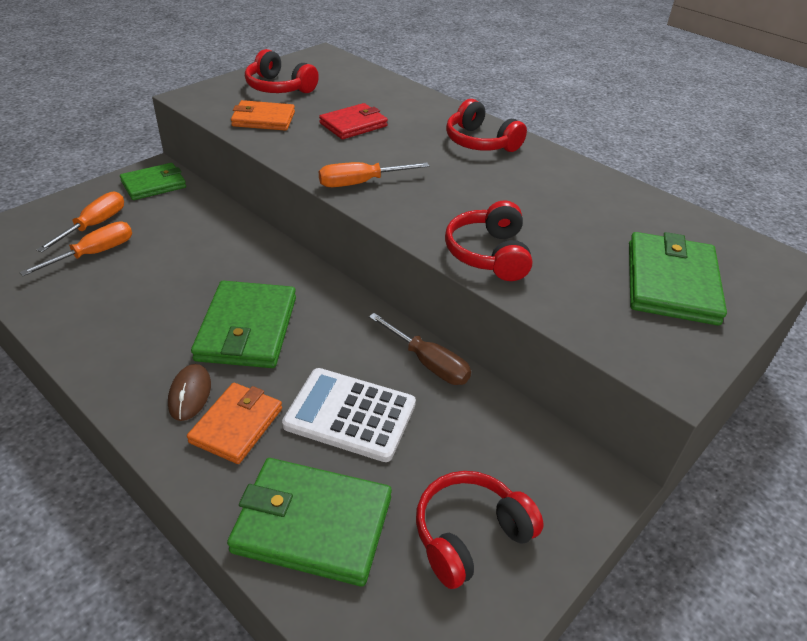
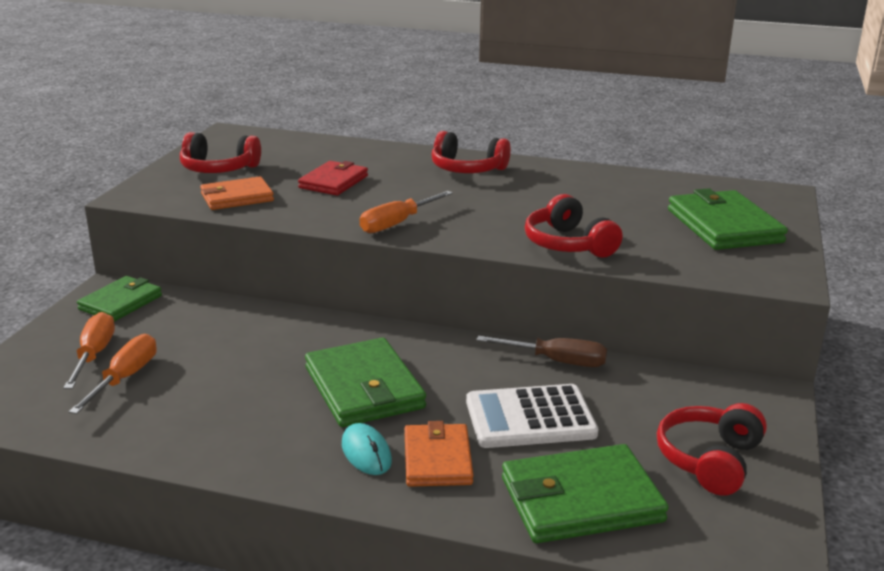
camera: 25 degrees left, 15 degrees down
(190, 394) = (366, 453): brown mouse -> turquoise mouse

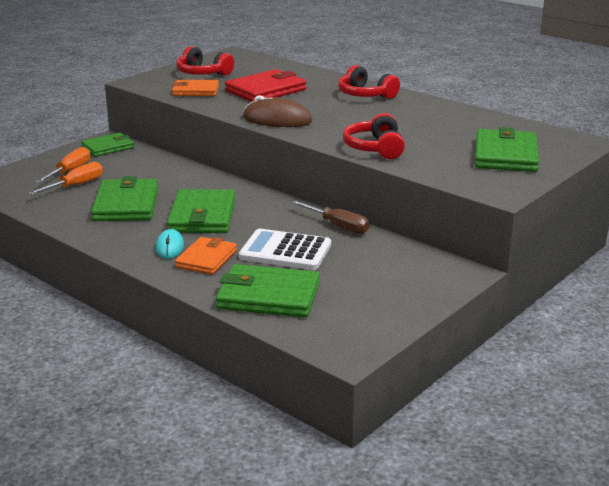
camera: 25 degrees right, 0 degrees up
(234, 394) = (126, 204): none -> green wallet
(334, 182) = (266, 90): red wallet -> red wallet, size x1.53
(397, 223) = (277, 120): orange screwdriver -> brown mouse
(710, 460) = (374, 296): red headphones -> none

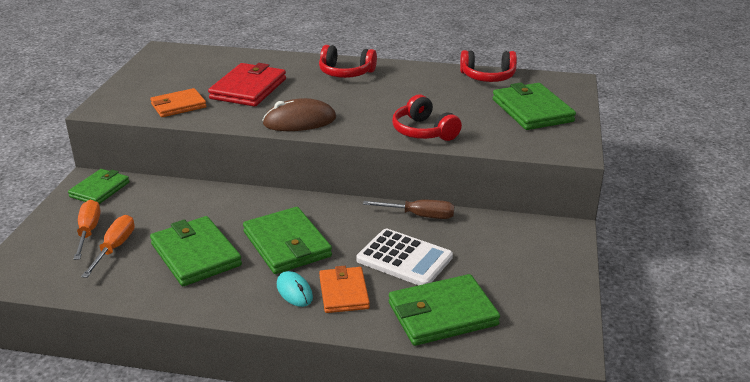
camera: 30 degrees left, 5 degrees up
(203, 73) = (160, 82): red headphones -> red headphones (487, 77)
(285, 251) = (404, 259): white calculator -> white calculator turned 135 degrees counterclockwise

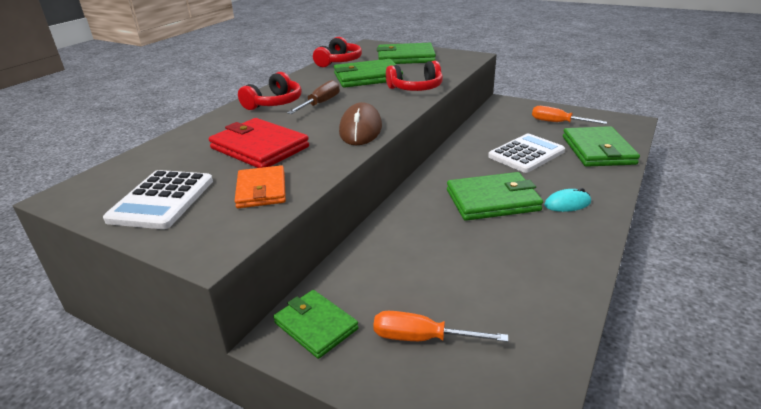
camera: 70 degrees left, 0 degrees up
(115, 248) = (468, 314): orange screwdriver -> orange screwdriver (557, 122)
(160, 78) = (162, 200): none -> white calculator
(196, 255) = (498, 253): green wallet -> green wallet (367, 77)
(344, 292) = (570, 182): orange wallet -> none
(420, 216) = (467, 141): brown screwdriver -> brown screwdriver (320, 103)

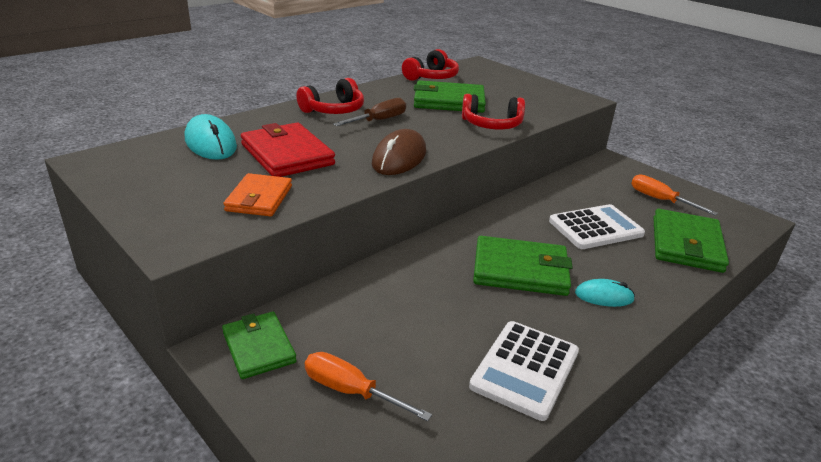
camera: 15 degrees right, 0 degrees up
(162, 200) = (166, 186): white calculator -> white calculator (525, 369)
(179, 153) = (210, 143): none -> turquoise mouse
(405, 57) = (507, 86): green wallet -> none

